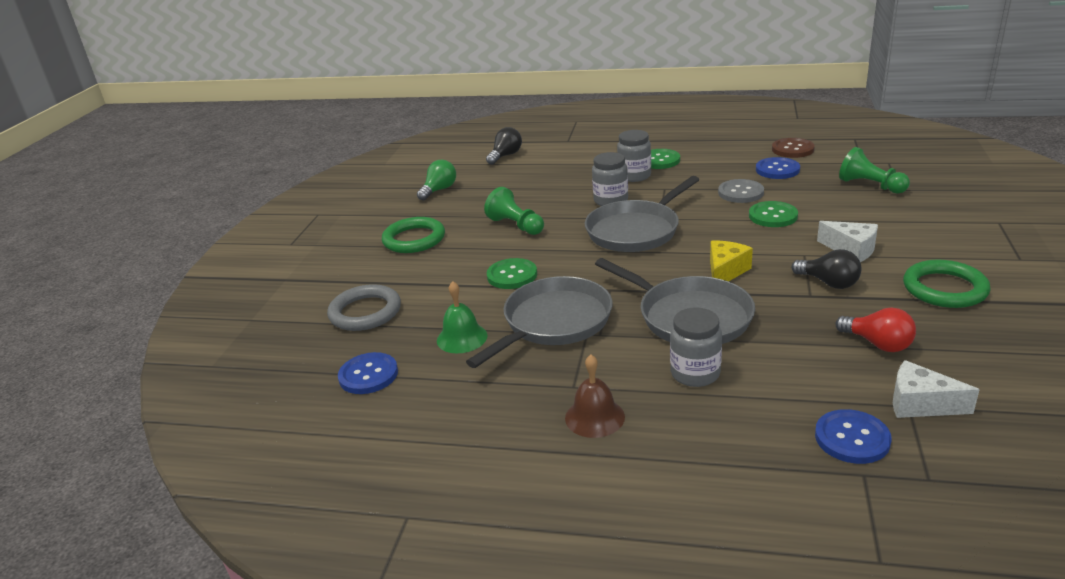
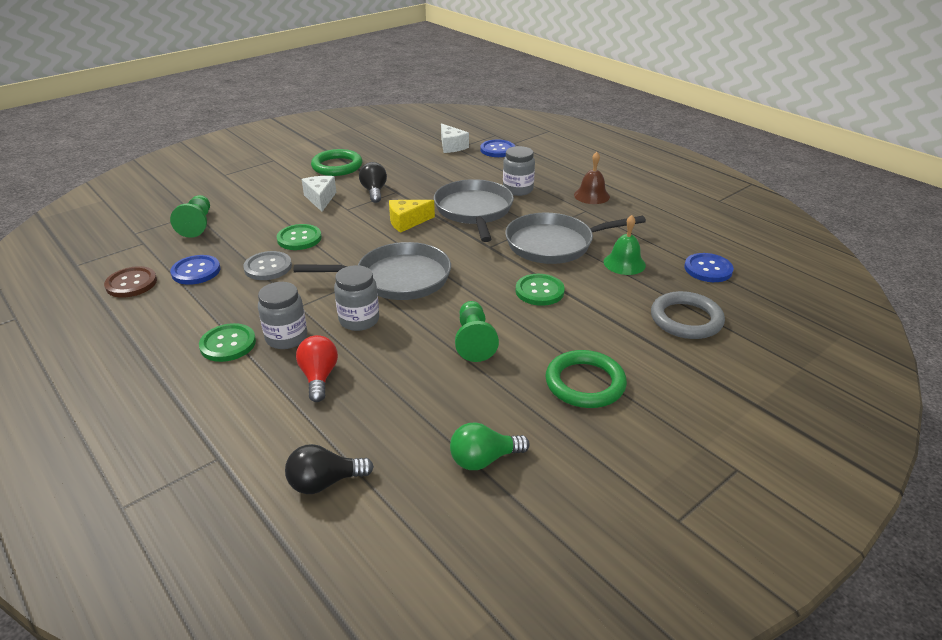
camera: 145 degrees left, 5 degrees up
(878, 344) = (418, 164): red light bulb -> red light bulb (319, 377)

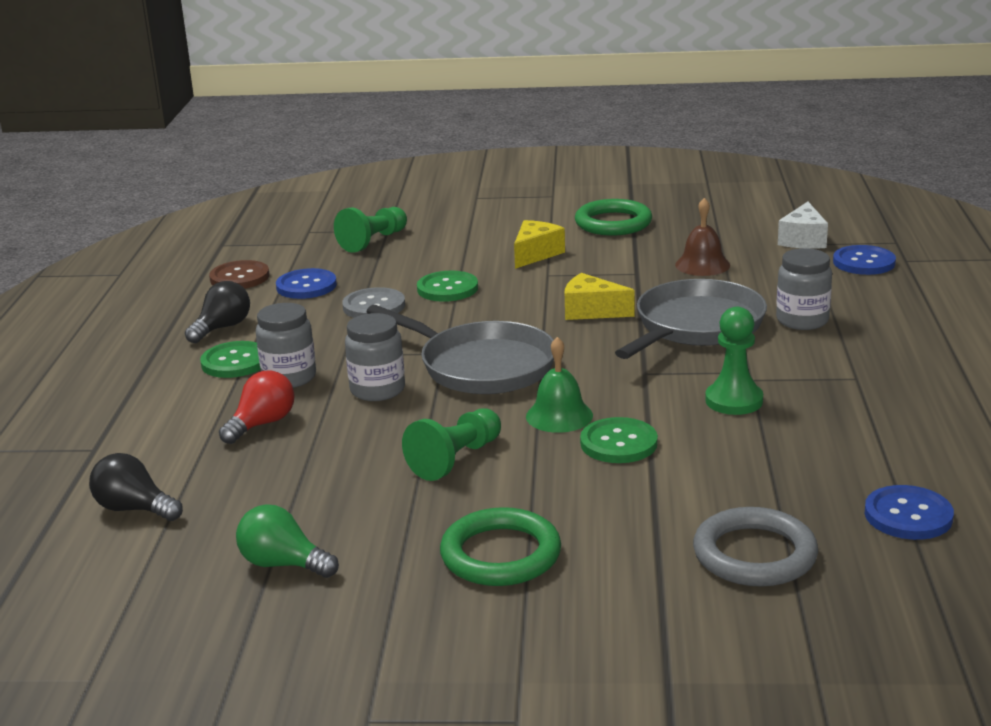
camera: 45 degrees right, 10 degrees down
(320, 199) = (535, 254): white cheese -> yellow cheese
(374, 191) = (609, 265): black light bulb -> black light bulb (222, 328)
(554, 244) = (734, 401): grey pan -> green pawn
(591, 195) = (901, 363): brown bell -> brown bell (702, 265)
(624, 263) = (791, 459): green bell -> green bell (559, 416)

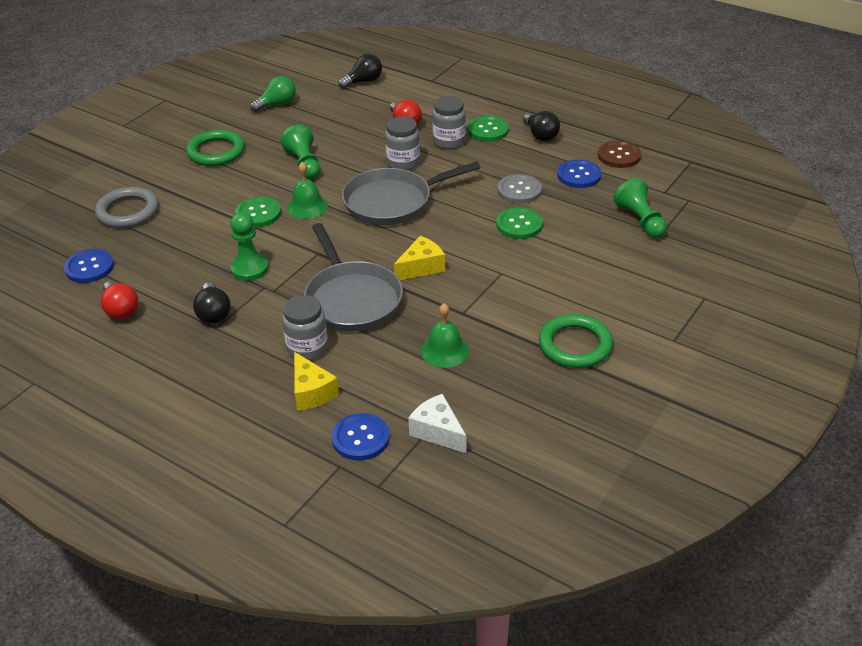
camera: 120 degrees right, 15 degrees up
(535, 254) = (545, 281): yellow cheese -> yellow cheese (311, 392)
(702, 265) = (444, 351): brown bell -> green bell
(839, 388) = (213, 313): none -> black light bulb
(932, 448) = (120, 310): none -> red light bulb

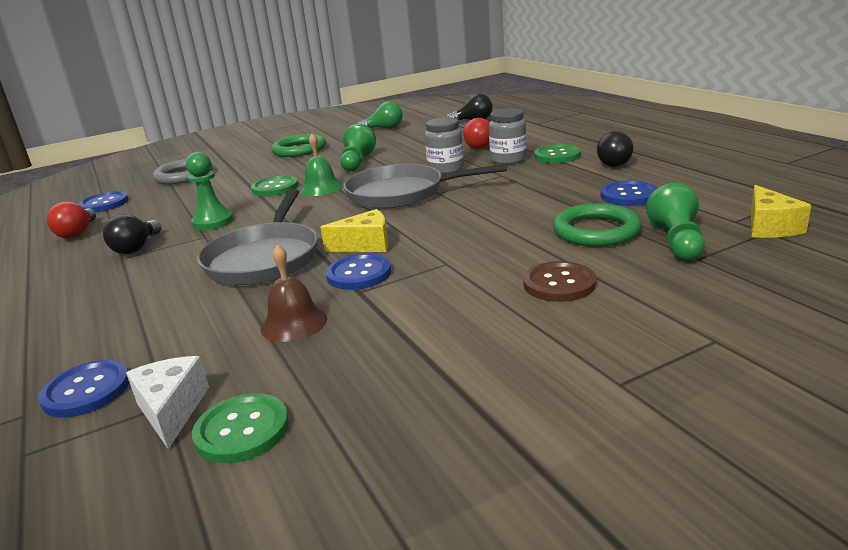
camera: 30 degrees right, 15 degrees down
(307, 348) = (167, 290): grey jar -> none
(311, 392) = (112, 330): yellow cheese -> yellow cheese (770, 227)
(444, 351) = (294, 323): green bell -> brown bell
(446, 297) = (359, 274): none -> blue button
(519, 190) = (544, 200): grey button -> none
(519, 225) = (514, 226): green button -> green button (242, 430)
(575, 345) = (460, 354): green ring -> green ring (596, 231)
(619, 156) = (695, 185): brown button -> brown button (559, 284)

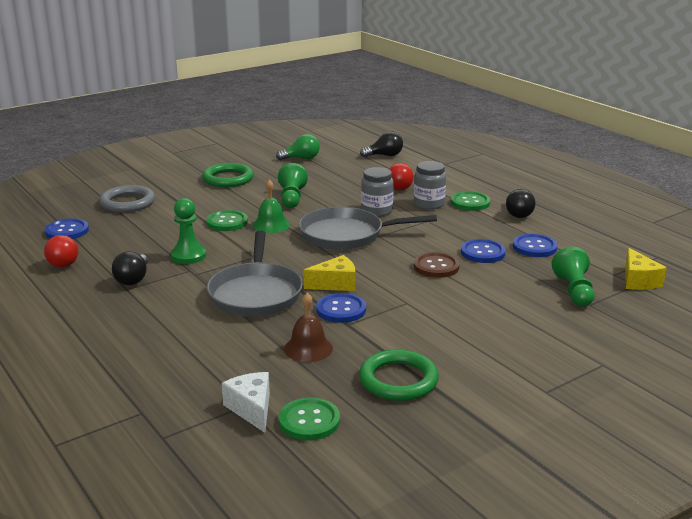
camera: 10 degrees left, 0 degrees up
(86, 391) = (177, 396): blue button -> blue button (482, 253)
(559, 284) = (494, 322): brown button -> brown button (436, 267)
(596, 231) = (514, 278): green ring -> green ring (398, 380)

